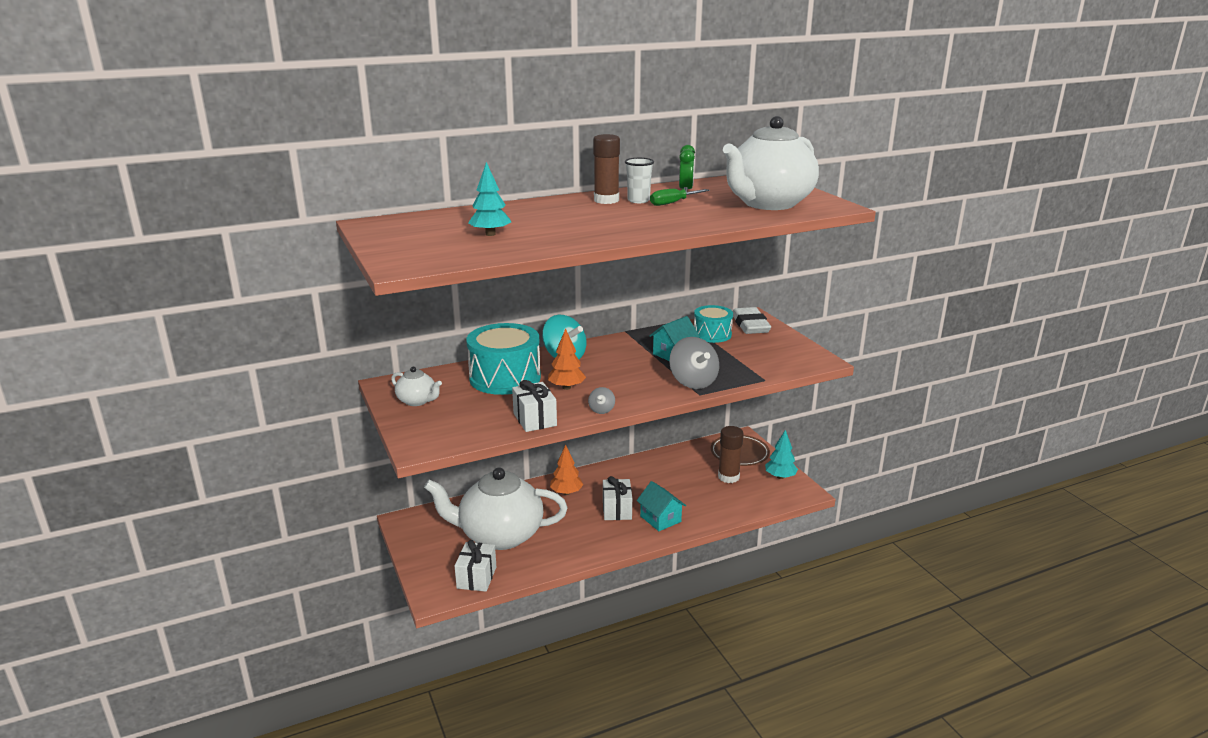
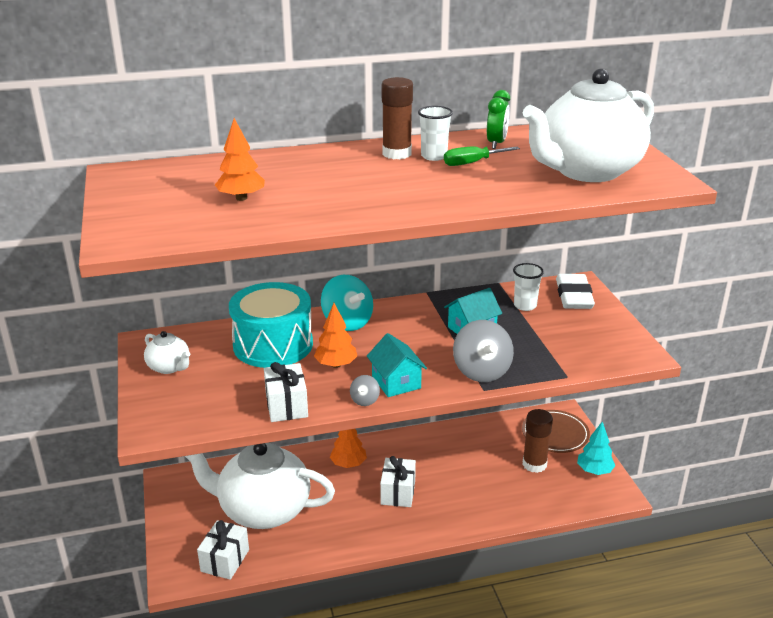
camera: 10 degrees right, 5 degrees up
(490, 234) = (241, 198): turquoise tree -> orange tree
(660, 519) = (443, 510): turquoise house -> turquoise house (396, 382)
(712, 334) = (525, 305): turquoise drum -> white cup

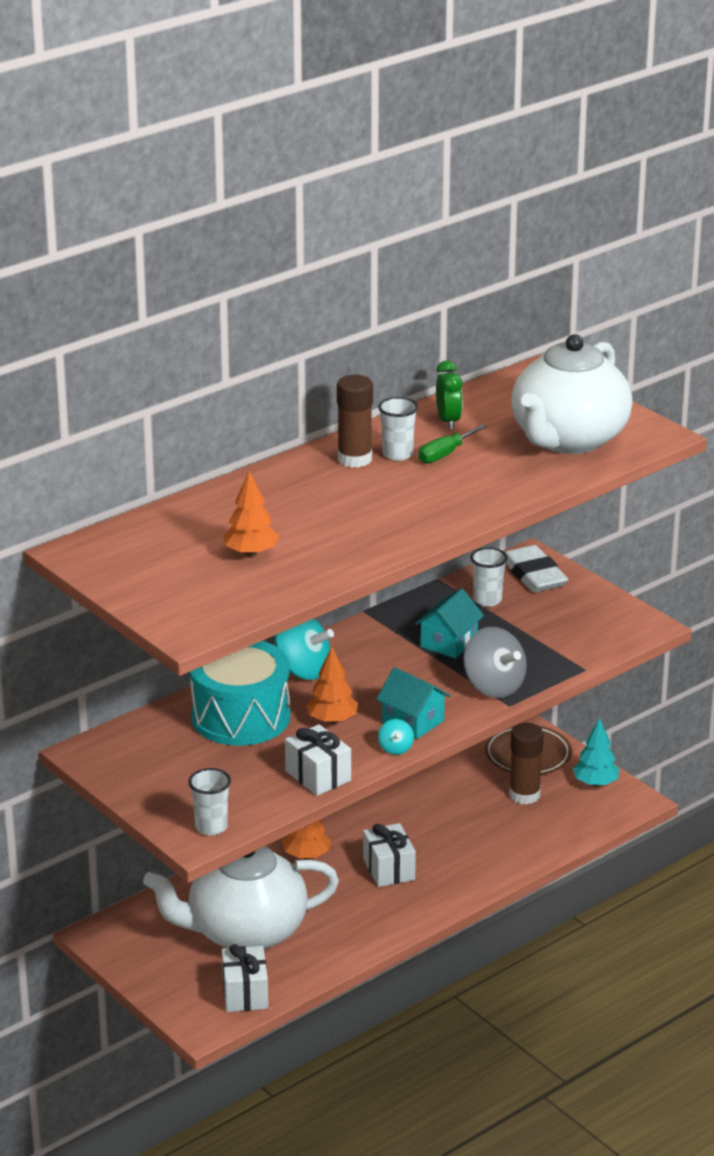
camera: 25 degrees left, 0 degrees up
(169, 367) = (146, 772): white teapot -> none
(170, 424) = (211, 827): none -> white cup
(365, 400) = (395, 748): grey spinning top -> turquoise spinning top

